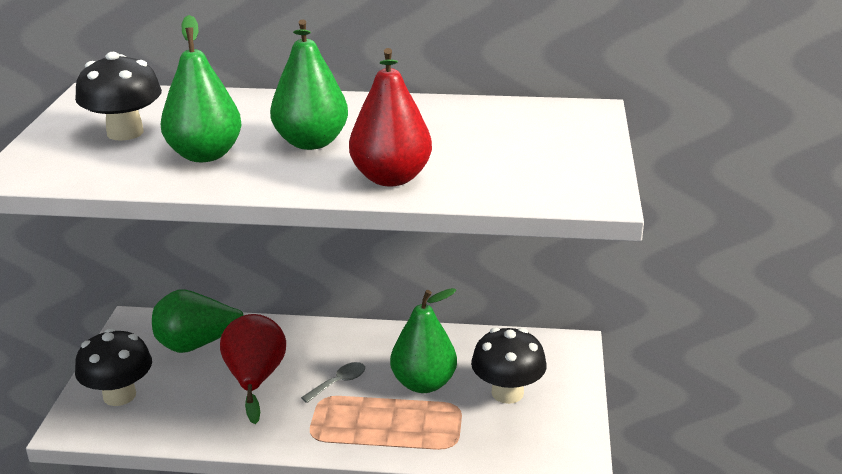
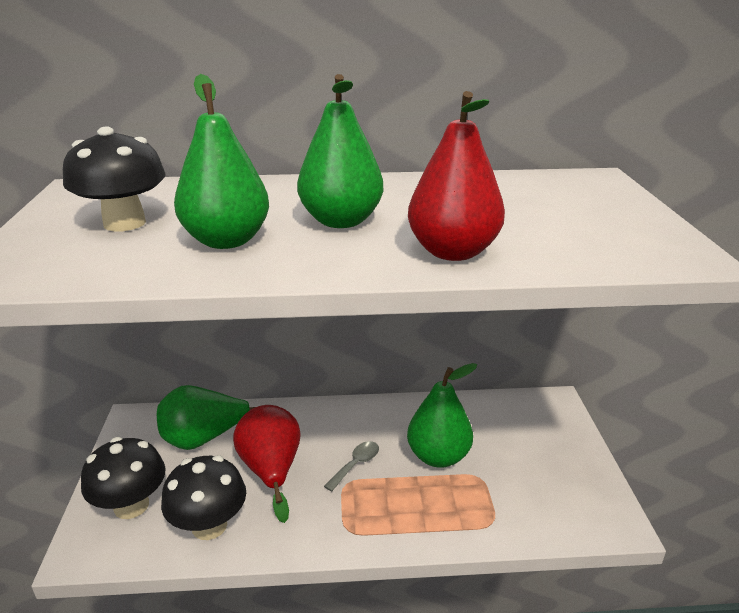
camera: 10 degrees left, 0 degrees up
(507, 393) = (520, 457): black mushroom -> black mushroom (209, 525)

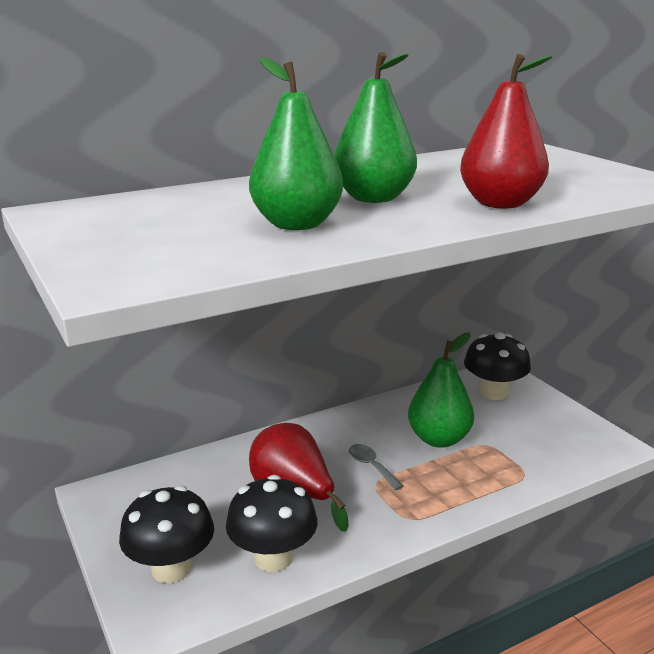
camera: 25 degrees left, 5 degrees down
(124, 223) = (166, 228): black mushroom -> black mushroom (494, 392)
(205, 439) = (198, 488): green pear -> none
(356, 464) = (371, 466): grey spoon -> grey spoon turned 45 degrees counterclockwise

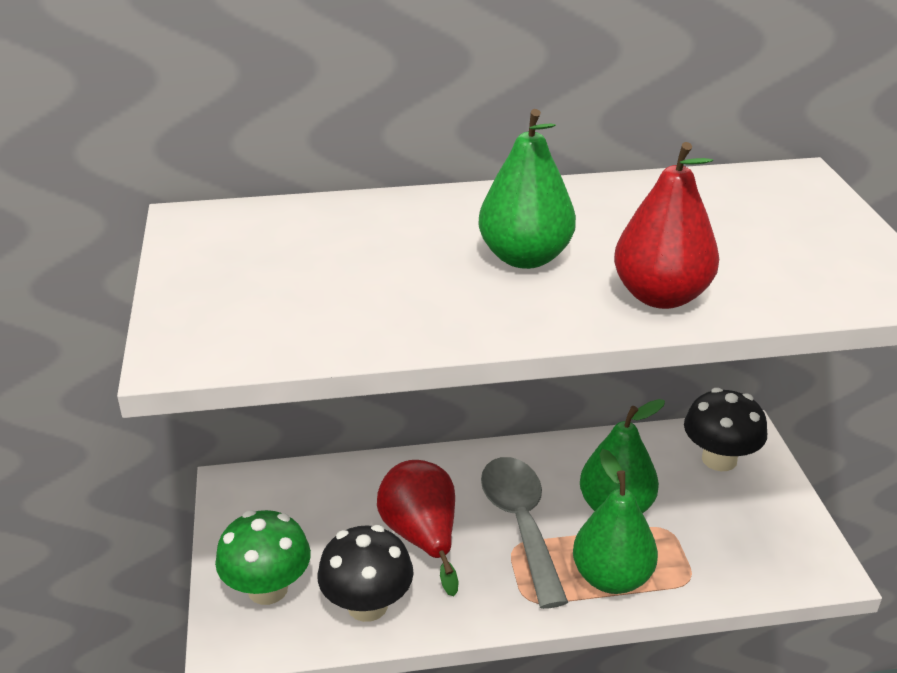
camera: 20 degrees right, 10 degrees up
(171, 568) = (267, 589): black mushroom -> green mushroom
(296, 224) = (409, 292): green pear -> green pear (611, 578)
(371, 466) = (520, 524): grey spoon -> grey spoon, size x2.16

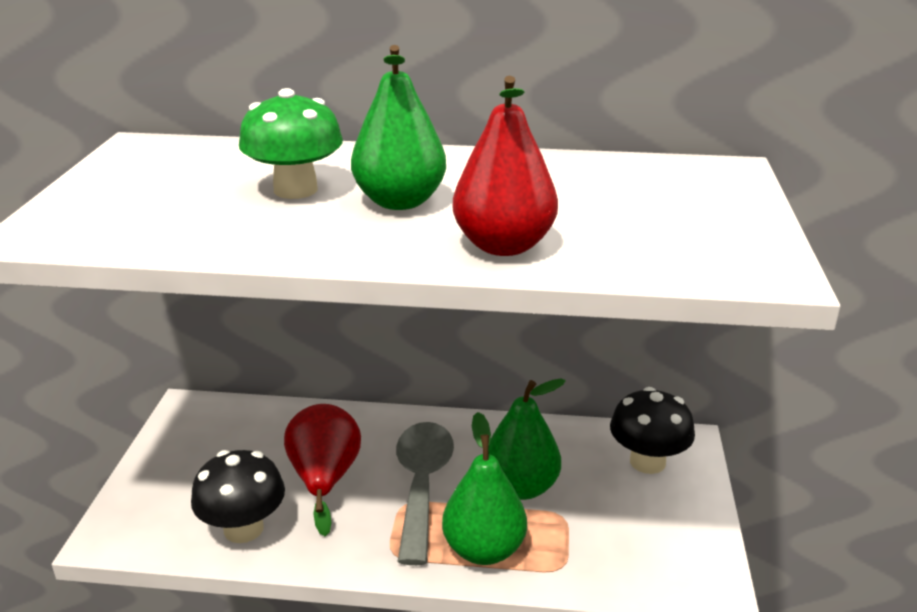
camera: 15 degrees right, 5 degrees down
(267, 589) = (166, 498): green mushroom -> green mushroom (295, 190)

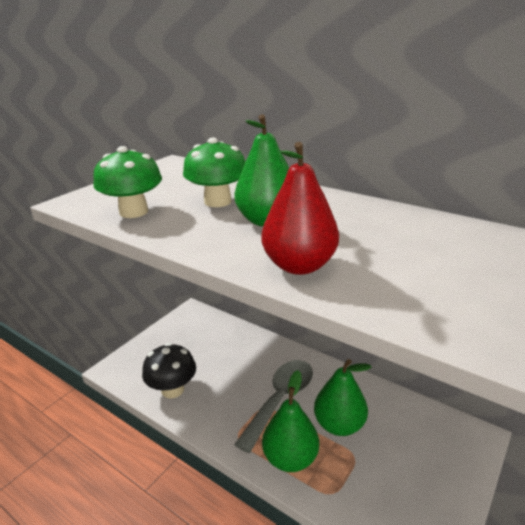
camera: 30 degrees right, 0 degrees up
(175, 228) = (133, 212): none -> green mushroom
(324, 479) = (230, 376): red pear -> none
(647, 462) = (438, 440): black mushroom -> none

